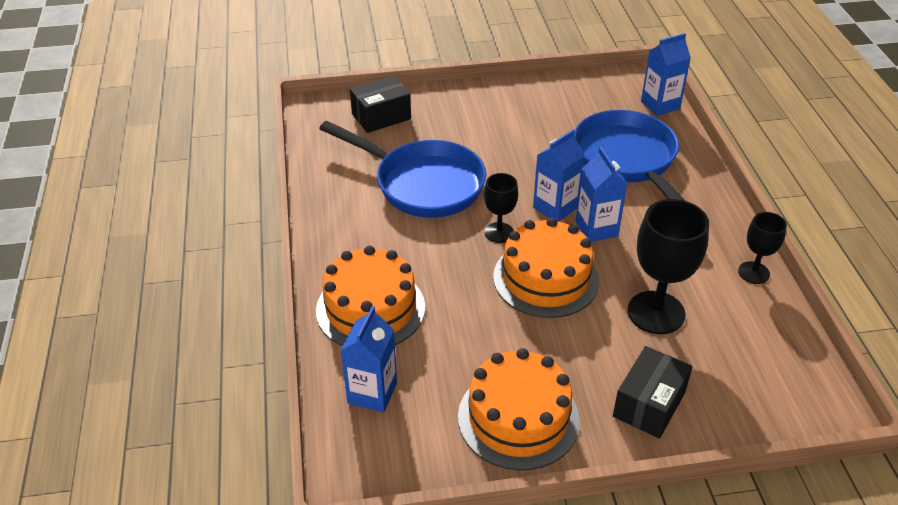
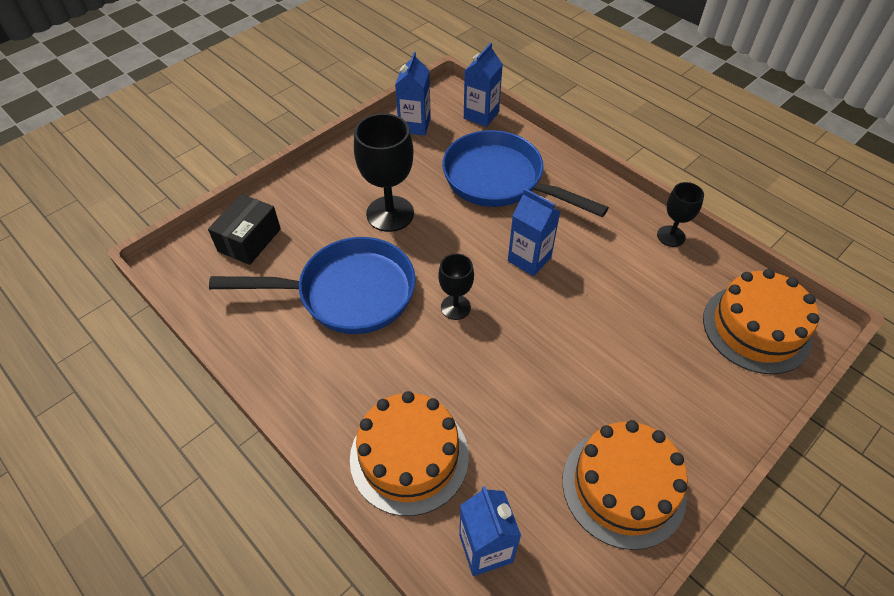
camera: 35 degrees left, 10 degrees up
(546, 278) = (530, 331): orange cake -> orange cake (756, 328)
(555, 208) = (481, 256): blue carton -> blue carton (414, 125)
(649, 404) = (702, 404): black box -> none
(656, 312) = (637, 314): black goblet -> black goblet (390, 214)

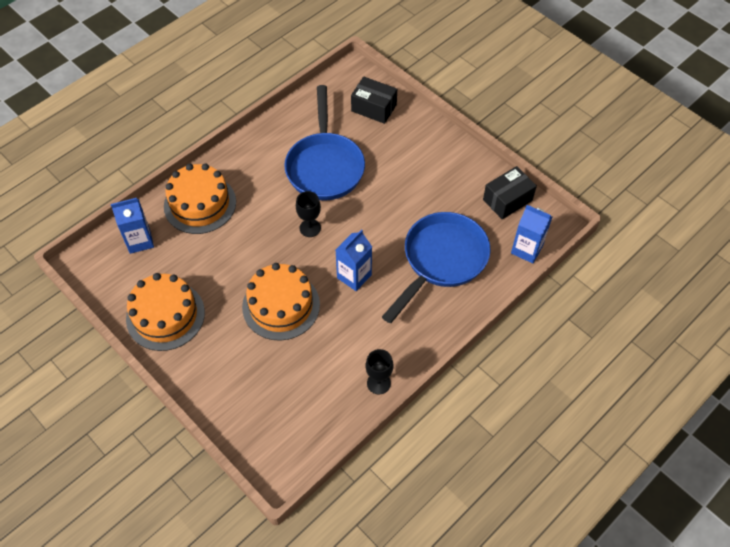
camera: 90 degrees right, 5 degrees up
(390, 214) = (401, 187): black goblet -> none
(414, 125) = (507, 200): blue carton -> black box
(756, 328) = (280, 428): orange cake -> orange cake (281, 305)

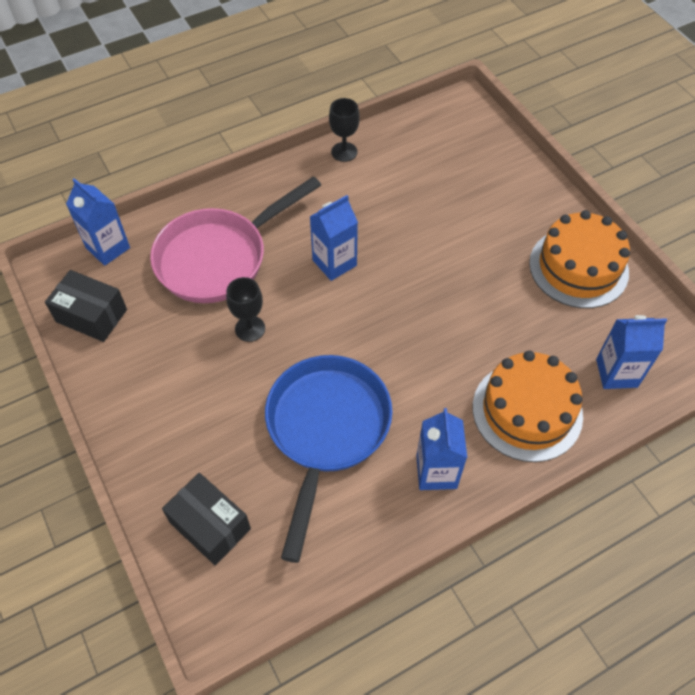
camera: 165 degrees left, 0 degrees up
(253, 159) = (436, 472): none -> blue carton
(281, 305) = (433, 249): orange cake -> none
(310, 228) = (374, 337): black goblet -> black goblet (250, 329)
(441, 260) = (219, 258): blue pan -> pink pan
(507, 200) = (91, 316): black box -> black box turned 45 degrees clockwise

